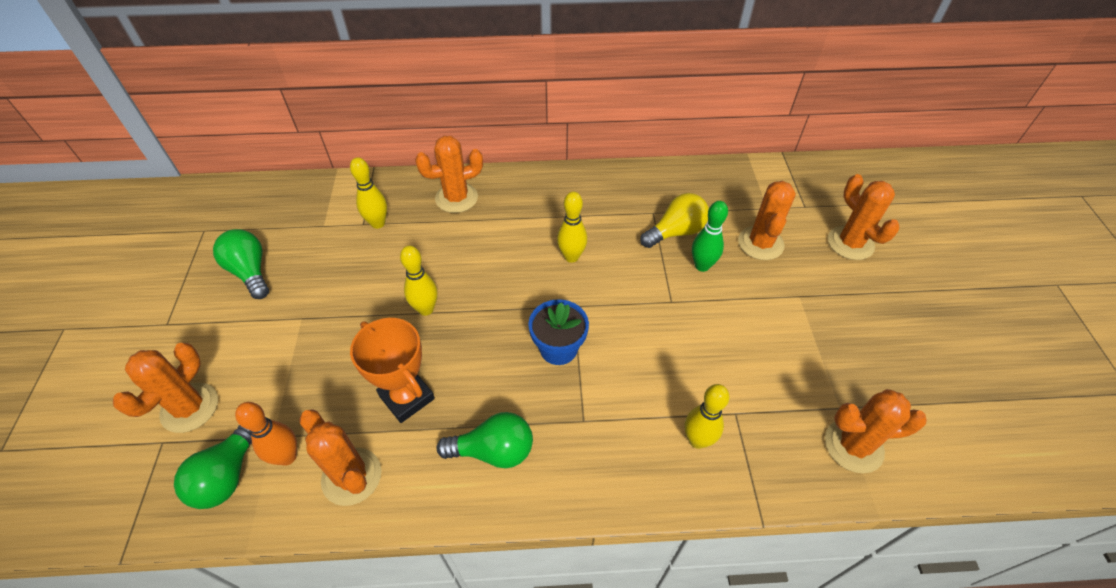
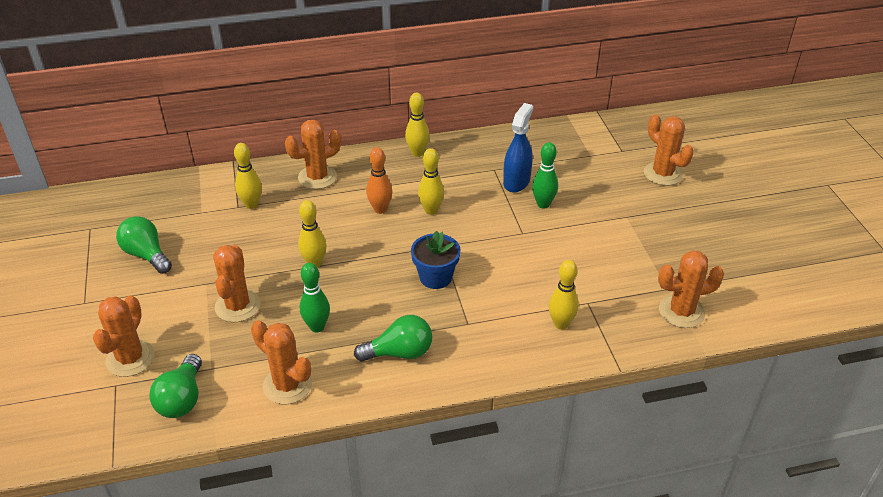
camera: 10 degrees left, 10 degrees down
(287, 456) = (228, 379): orange bowling pin -> orange bowling pin (380, 209)
(407, 397) = (317, 327): orange trophy -> green bowling pin
(571, 181) = (417, 153): none -> yellow bowling pin
(676, 232) = (516, 182): yellow light bulb -> blue spray bottle
(760, 243) = (589, 182): orange cactus -> orange cactus (237, 306)

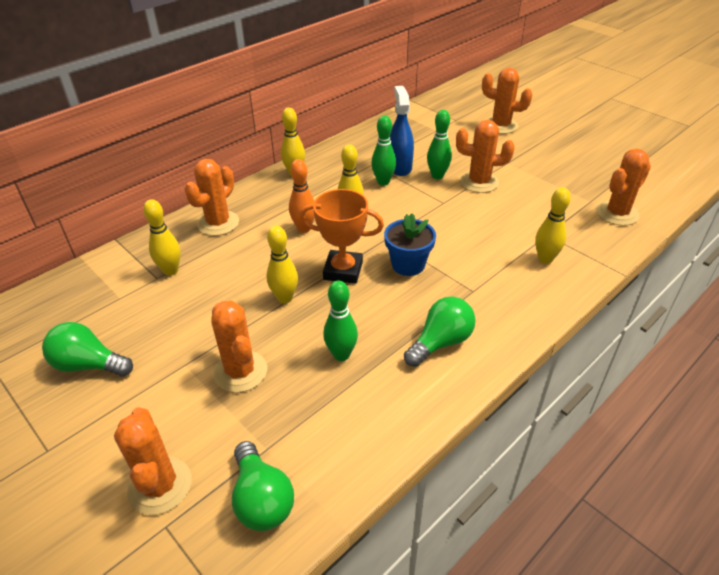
camera: 30 degrees left, 0 degrees up
(287, 385) = (364, 425): orange cactus -> orange cactus (479, 182)
(378, 260) = (343, 271): none -> orange trophy
(487, 191) = (383, 182): none -> green bowling pin

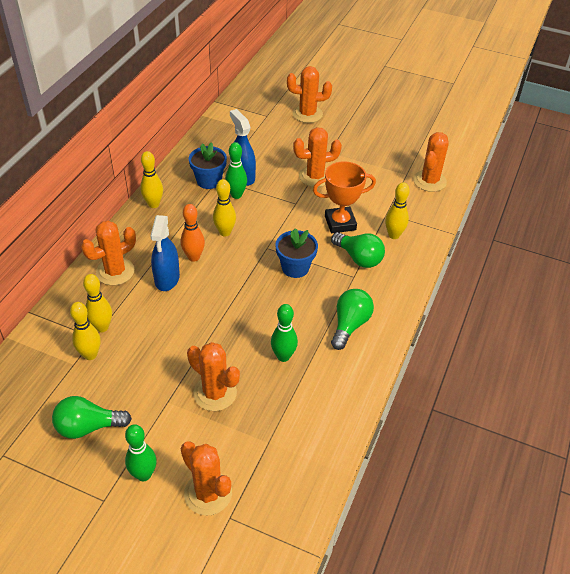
camera: 25 degrees left, 5 degrees up
(218, 223) = (115, 272): orange cactus -> orange cactus turned 45 degrees clockwise
(262, 499) = (285, 476): green light bulb -> green light bulb (359, 258)
(264, 242) = (167, 279): none -> blue spray bottle
(285, 298) = (214, 324): yellow bowling pin -> yellow bowling pin (90, 355)
(343, 271) = (247, 287): orange trophy -> orange trophy (340, 223)
(362, 164) = (209, 181): none -> blue flower pot
(437, 176) = (278, 178): green bowling pin -> green bowling pin (144, 474)

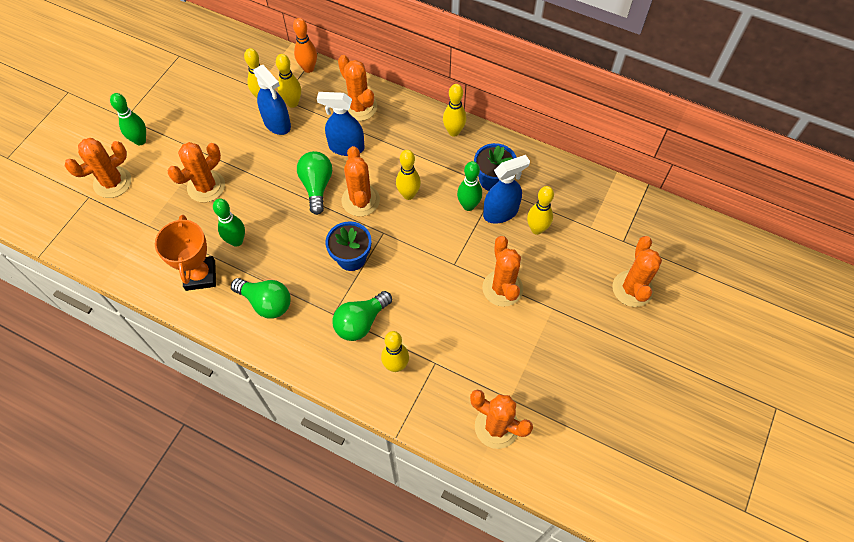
camera: 95 degrees right, 15 degrees up
(88, 427) = (191, 103): green light bulb -> green light bulb (317, 186)
(130, 338) = (277, 123): none -> blue spray bottle
(194, 257) = (374, 168): orange bowling pin -> orange bowling pin (308, 68)
(231, 265) = (360, 200): none -> orange cactus
(258, 157) = (537, 229): none -> yellow bowling pin
(340, 223) = (419, 308): orange trophy -> orange trophy (200, 275)

